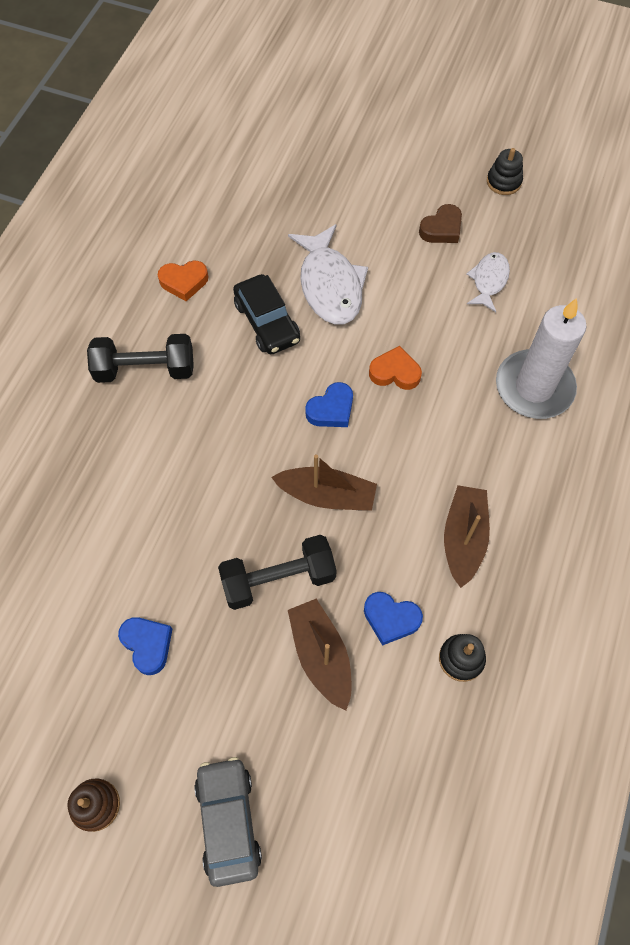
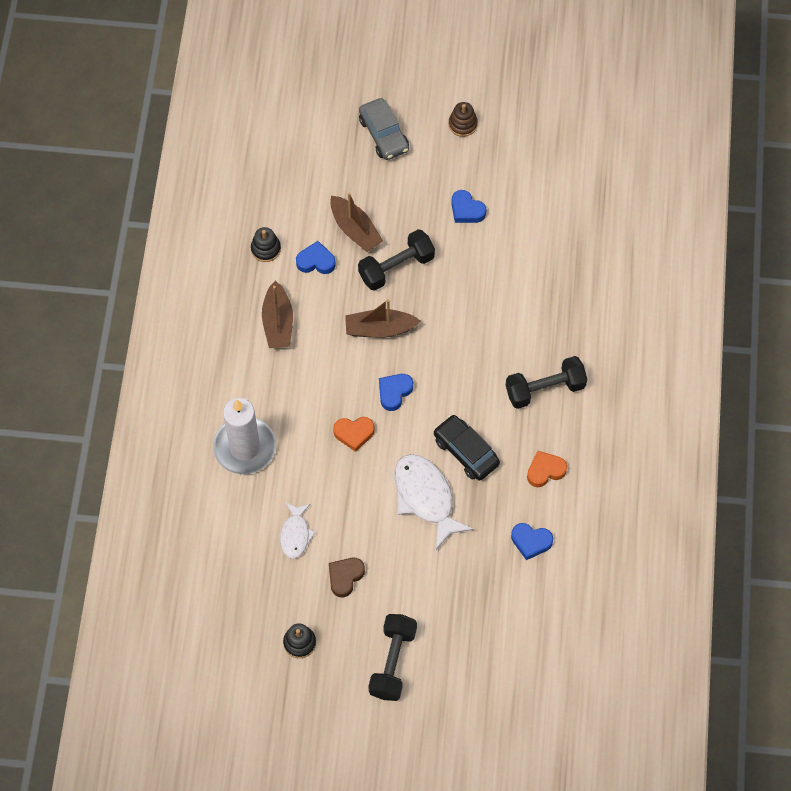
camera: 165 degrees right, 0 degrees up
(229, 218) = (531, 542): none -> blue heart
(411, 147) = (392, 662): none -> black dumbbell

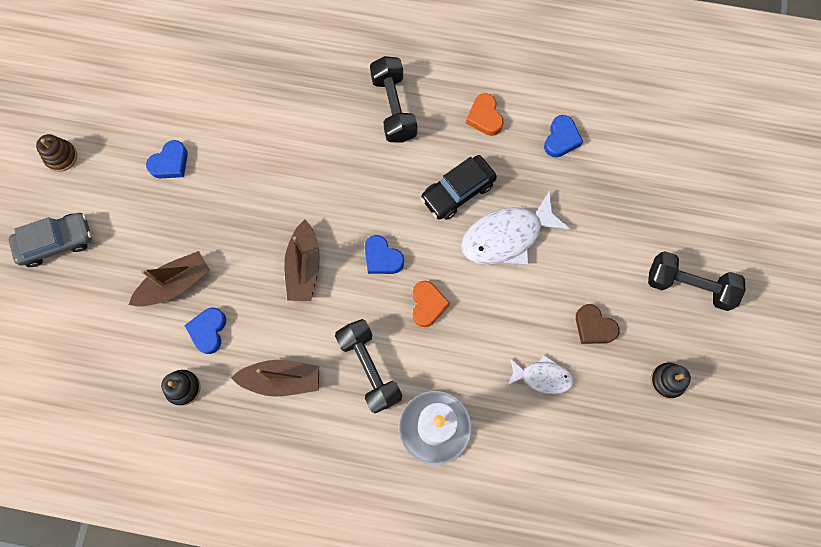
camera: 85 degrees left, 10 degrees up
(396, 267) = (230, 243): black dumbbell -> black dumbbell (369, 368)

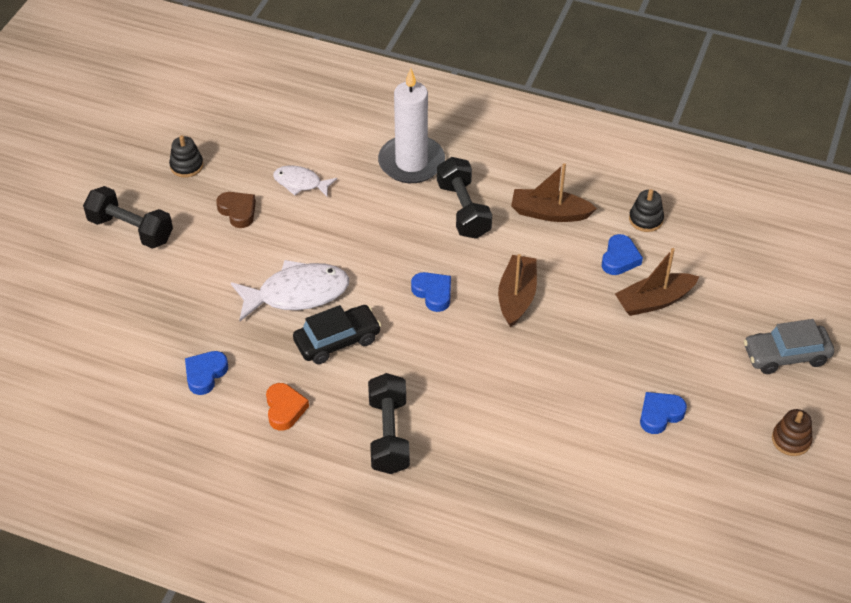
camera: 170 degrees left, 25 degrees down
(427, 305) = (395, 249): orange heart -> none

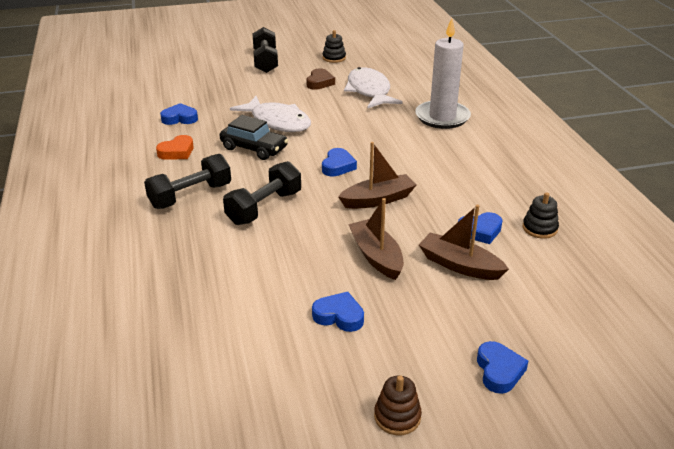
camera: 55 degrees right, 15 degrees down
(300, 183) = (369, 91): white fish -> white fish, size x1.72
(463, 210) = (429, 150): black dumbbell -> black dumbbell (264, 208)
(549, 213) = (478, 183): brown boat -> brown boat (376, 256)
(786, 355) = (499, 371): grey car -> blue heart

